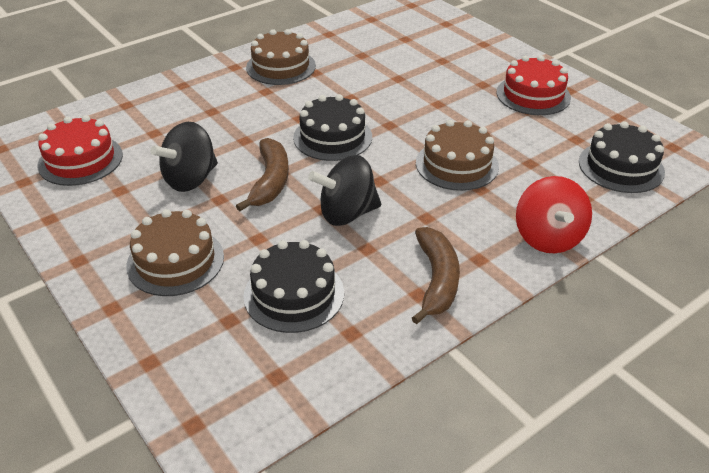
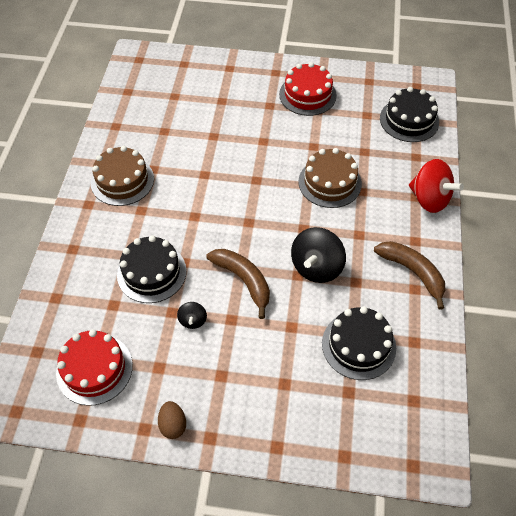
camera: 45 degrees left, 15 degrees up
(70, 231) = (173, 425): none -> brown egg
(175, 261) = (268, 384): brown cake -> none
(190, 179) = (193, 320): black spinning top -> black spinning top, size x0.50
(332, 137) = (235, 216): black cake -> black cake (151, 272)

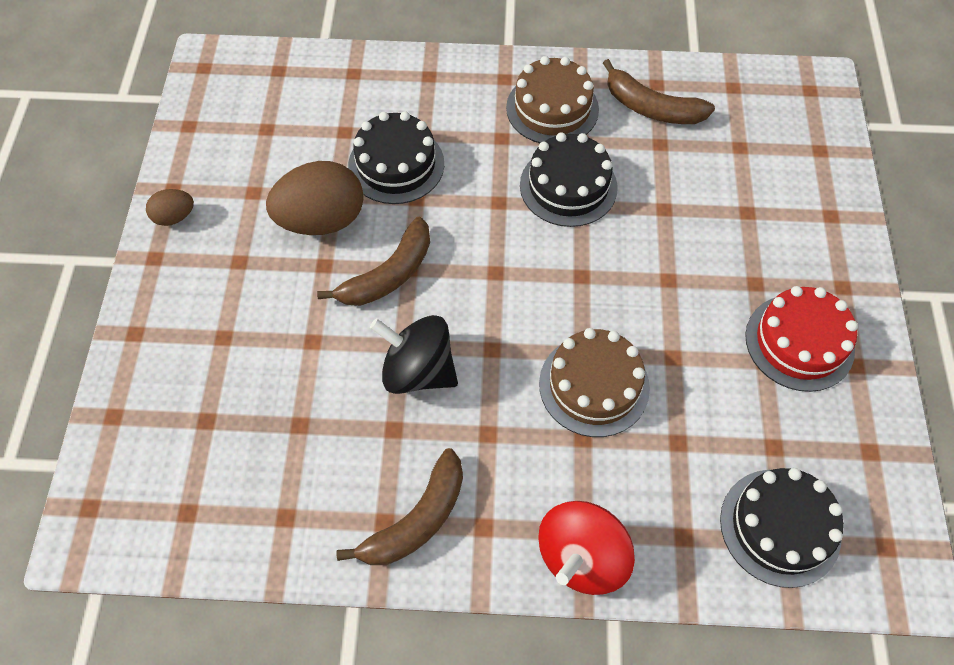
camera: 85 degrees right, 5 degrees up
(94, 369) = (253, 128): red cake -> none
(134, 131) = (651, 107): none -> brown banana
(193, 320) = (322, 220): black spinning top -> brown egg
(358, 345) = (280, 433): black cake -> black cake (568, 186)

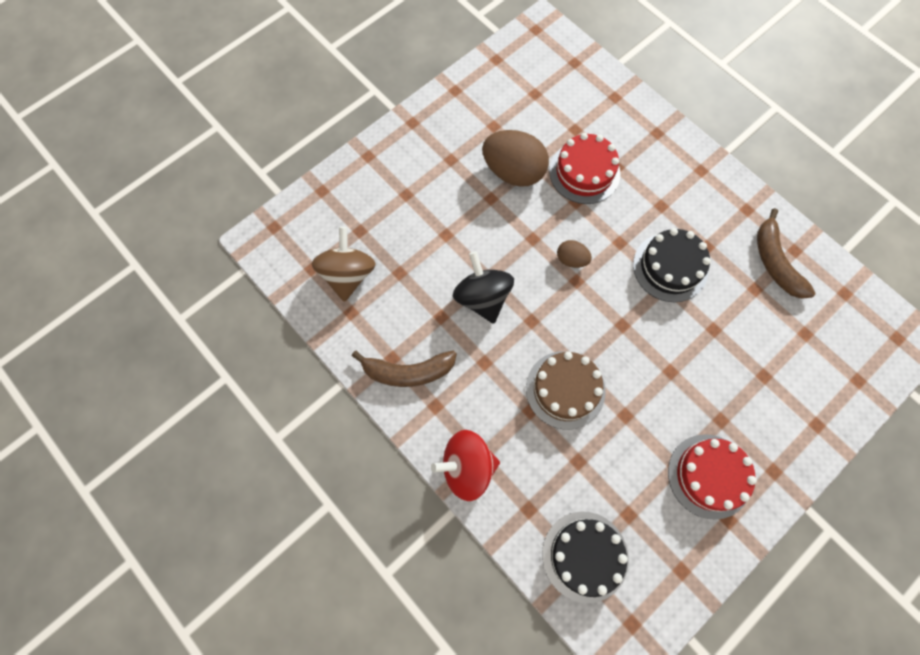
camera: 45 degrees right, 10 degrees up
(174, 217) = (442, 107): brown egg -> brown egg (571, 259)
(240, 479) = (348, 275): none -> brown spinning top
(388, 274) = (518, 232): brown banana -> none
(396, 164) = (584, 172): black cake -> red cake
(552, 108) = (711, 212): brown cake -> none

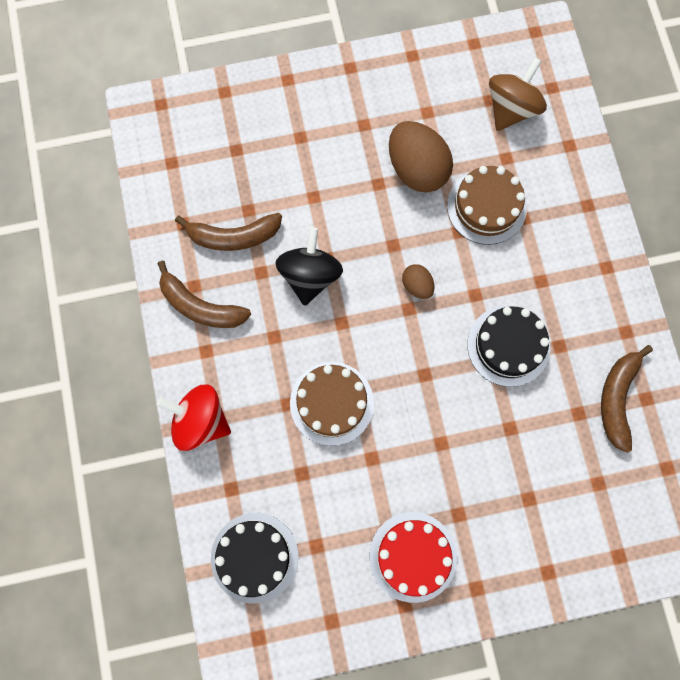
camera: 30 degrees right, 5 degrees up
(348, 275) = (201, 186): brown spinning top -> brown spinning top (511, 108)
(400, 300) = (233, 236): none -> brown banana
(584, 172) = (486, 207): red cake -> brown cake

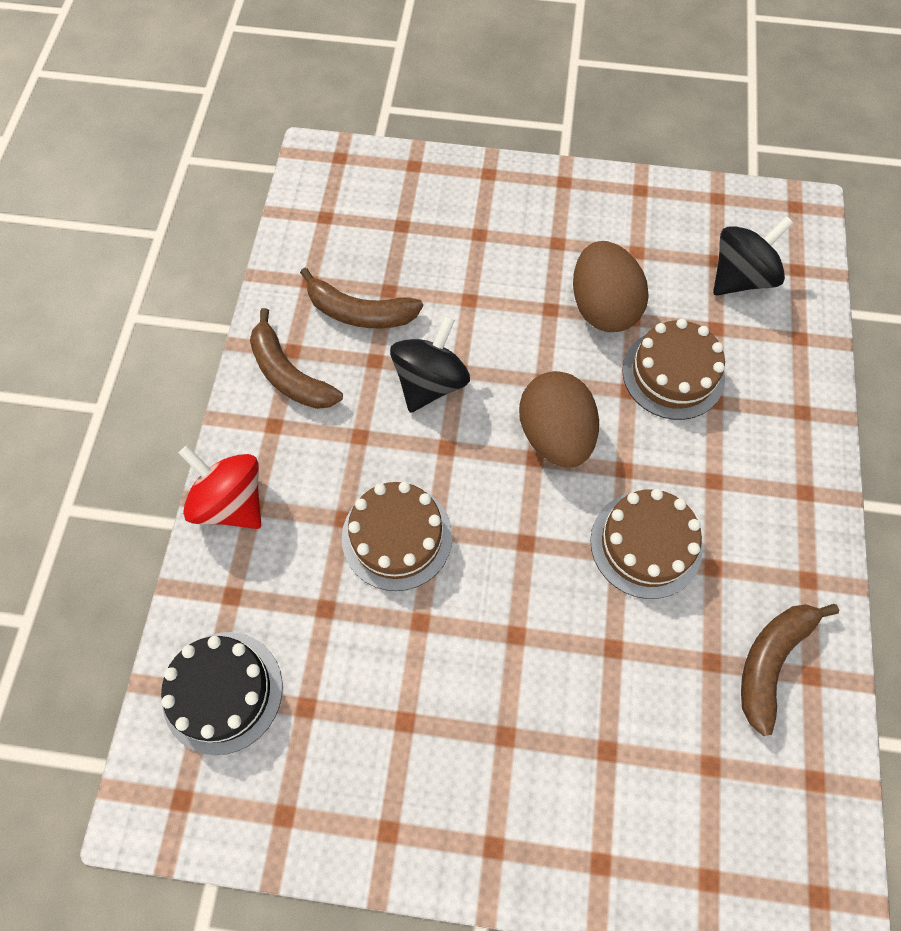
camera: 20 degrees right, 10 degrees down
(412, 556) = (424, 769): red cake -> none
(417, 286) = (555, 435): brown egg -> brown egg, size x2.02
(508, 346) = (646, 544): black cake -> brown cake
(511, 108) = (740, 277): brown spinning top -> black spinning top

